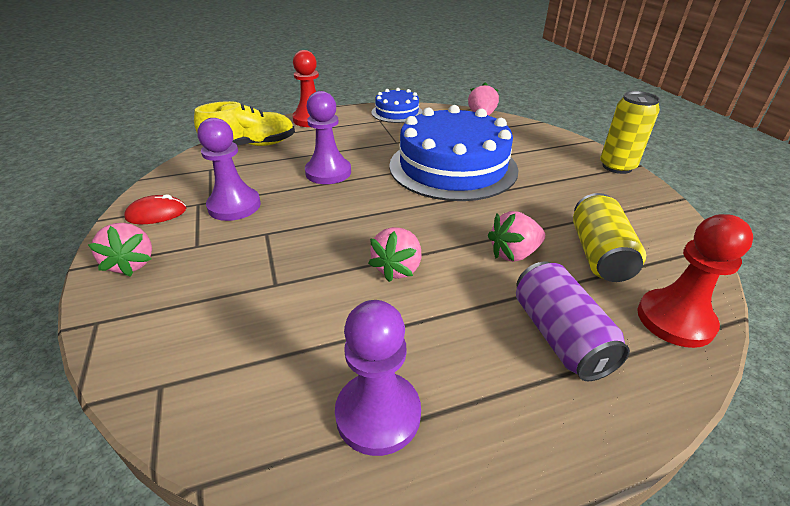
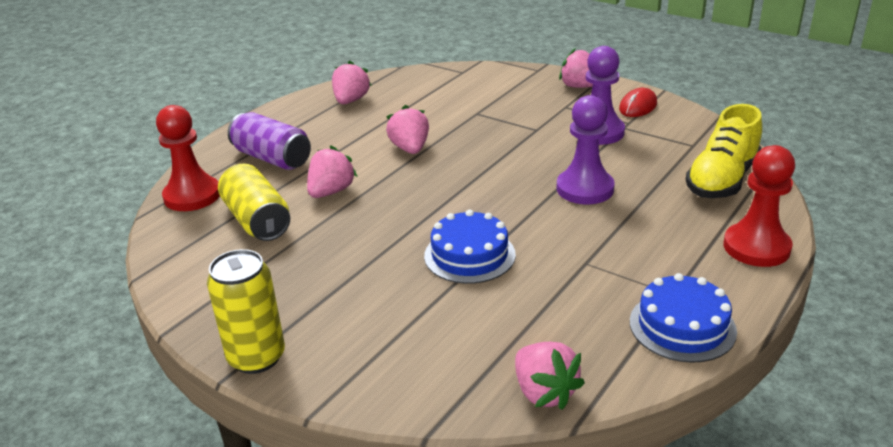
camera: 145 degrees right, 5 degrees down
(378, 414) = (351, 100): purple pawn -> pink strawberry
(453, 167) = (469, 255): blue cake -> blue cake, size x0.50

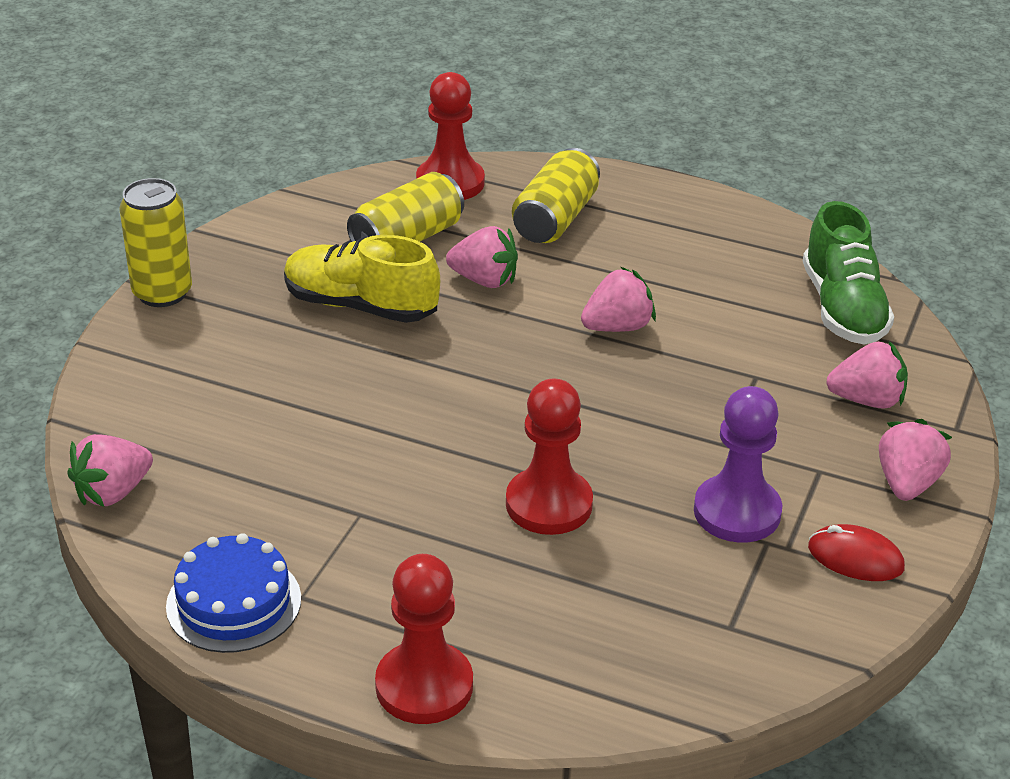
camera: 75 degrees right, 5 degrees up
(272, 158) = (555, 219): purple can -> yellow can
(351, 100) = (747, 250): pink strawberry -> pink strawberry (867, 400)
(423, 82) = (842, 308): none -> green shoe
(469, 255) = (361, 412): blue cake -> none
(585, 189) = (549, 504): purple pawn -> red pawn
(722, 180) = (617, 657): yellow shoe -> yellow shoe (360, 306)

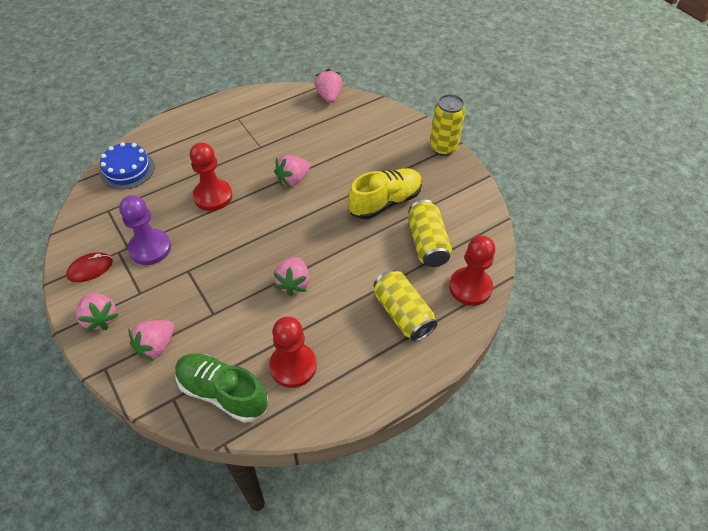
camera: 125 degrees right, 15 degrees up
(234, 602) = (250, 103): blue cake -> blue cake (127, 169)
(424, 686) = (172, 127): red pawn -> red pawn (293, 366)
(484, 280) = (370, 254): pink strawberry -> pink strawberry (293, 179)

